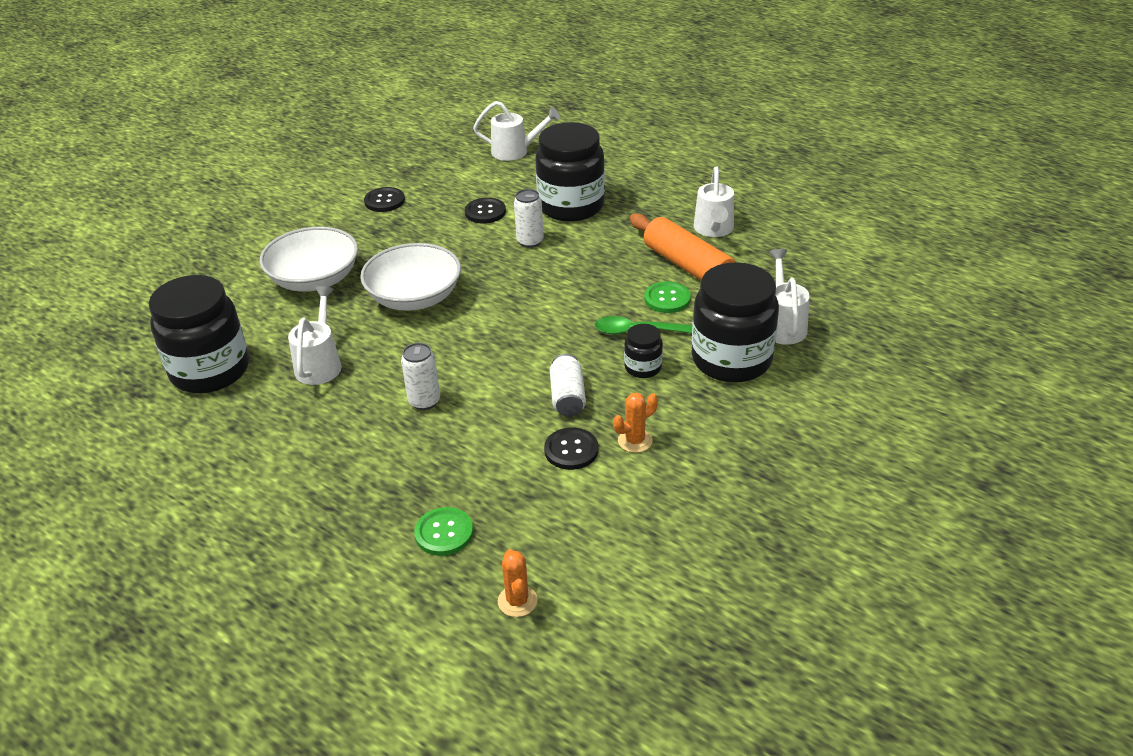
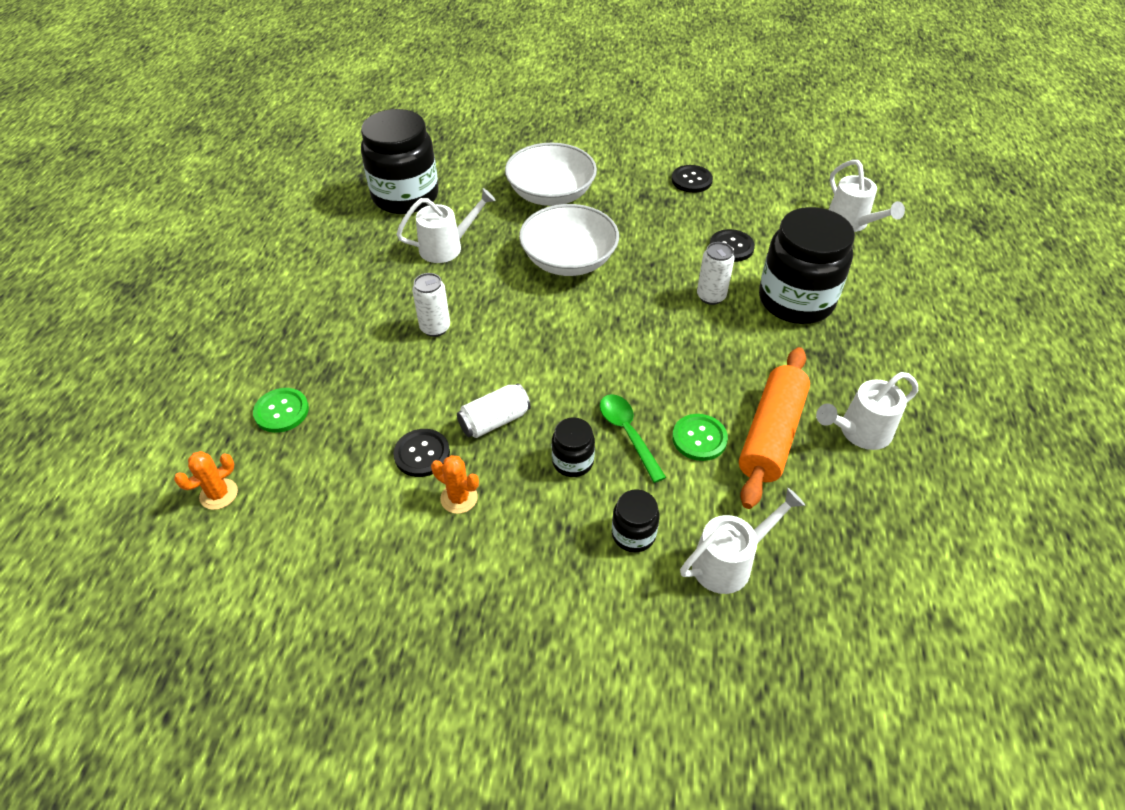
camera: 60 degrees right, 10 degrees up
(731, 360) = (633, 534): black jar -> black jar, size x0.46

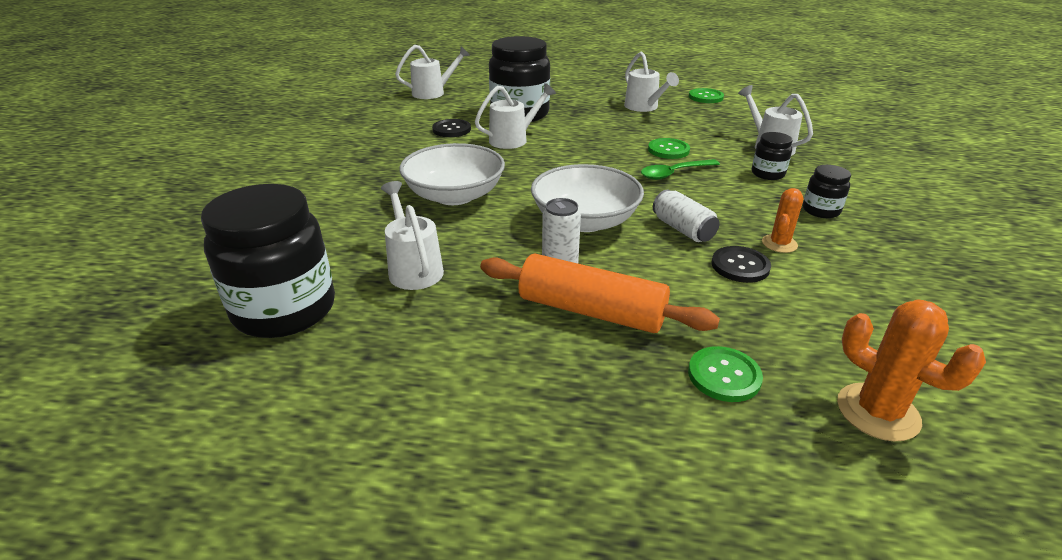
camera: 90 degrees left, 15 degrees down
(219, 494) = (877, 412): orange cactus -> orange cactus, size x1.58
(551, 194) = (335, 205): white bowl -> white bowl (585, 221)
(572, 461) = (712, 194): black jar -> black jar (821, 210)
(691, 180) = (348, 139): black button -> none
(711, 296) = (513, 139): white can -> white watering can
(771, 434) = (656, 129): orange rolling pin -> orange rolling pin (591, 311)
(937, 523) = (705, 97): none -> green button

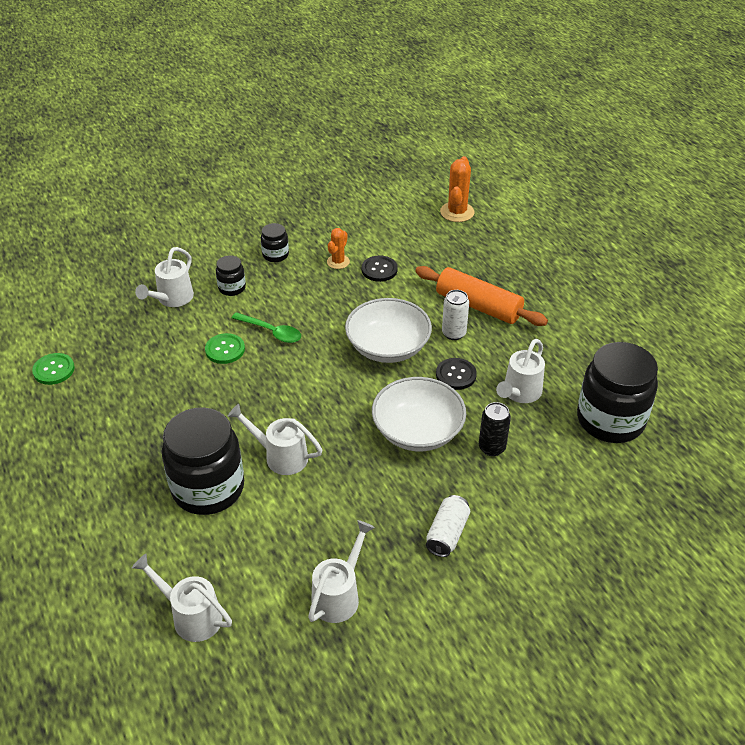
camera: 125 degrees left, 10 degrees up
(379, 221) = (492, 448): none -> black can
(451, 129) = (293, 518): black button -> black button (456, 375)
(591, 311) = (478, 306): orange rolling pin -> orange rolling pin turned 45 degrees counterclockwise
(644, 107) = (119, 402): white watering can -> white watering can (339, 595)
(683, 229) = (357, 302): white can -> white can (447, 534)
(724, 376) = (479, 252): green button -> none
(779, 244) = (338, 262): orange cactus -> orange cactus turned 60 degrees counterclockwise

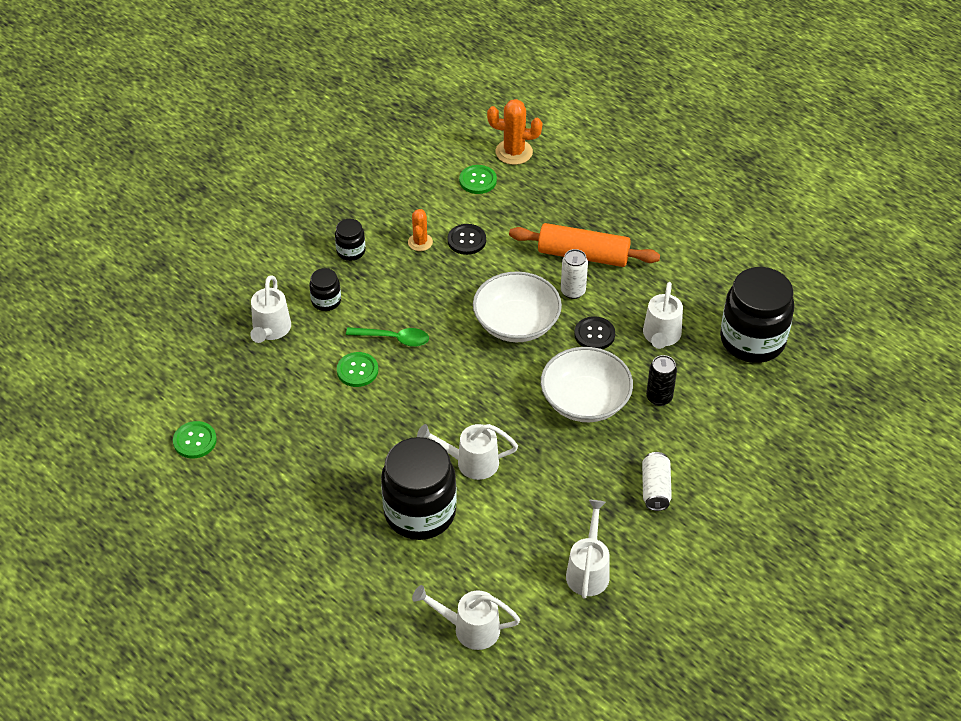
camera: 20 degrees left, 5 degrees up
(414, 226) = (478, 180): none -> green button
(457, 212) = (514, 152): orange cactus -> orange cactus turned 75 degrees counterclockwise

